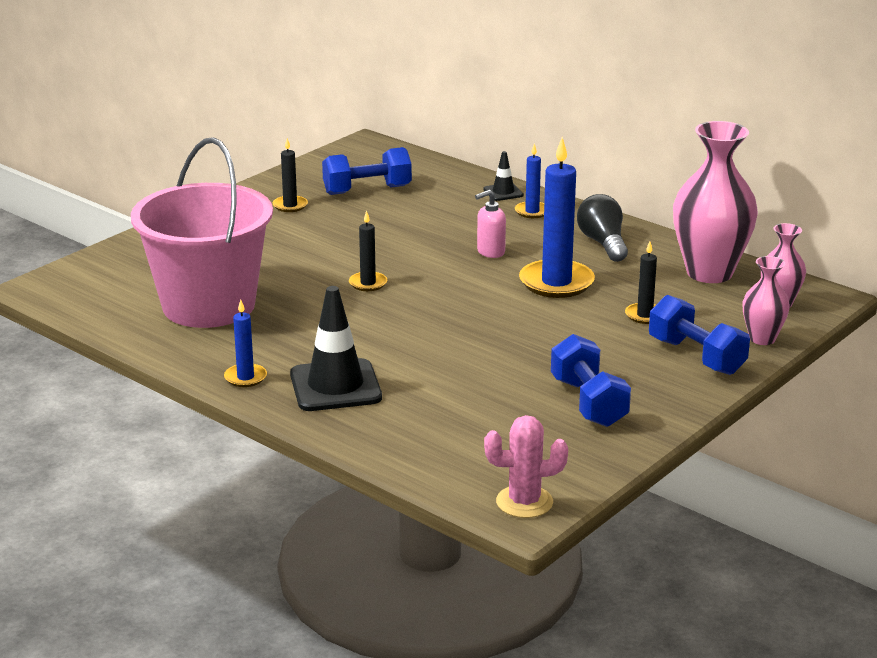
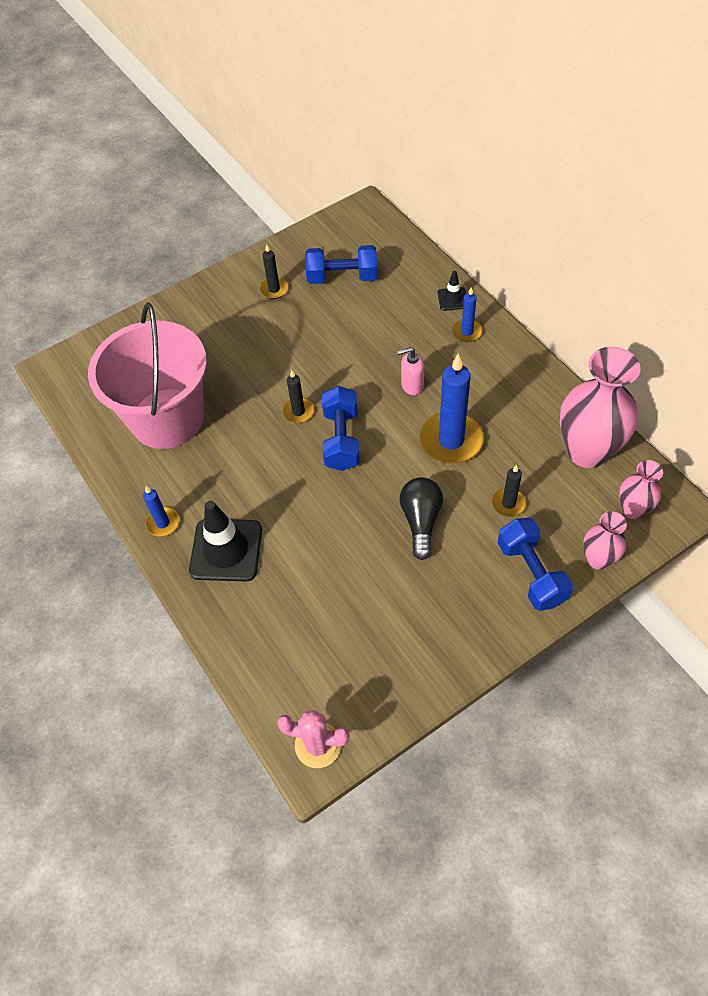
camera: 20 degrees right, 30 degrees up
(588, 402) = (417, 619): blue dumbbell -> blue dumbbell (341, 439)
(603, 243) = (510, 390): black light bulb -> black light bulb (421, 521)

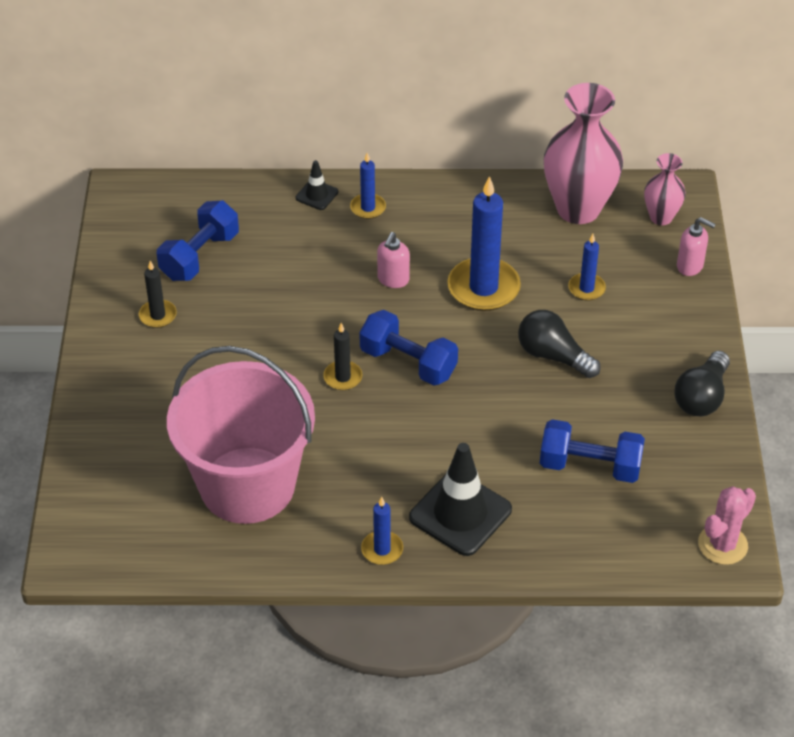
camera: 60 degrees left, 10 degrees down
(462, 645) = (702, 397): none -> black light bulb
(508, 503) = (586, 288): black candle -> blue candle
(531, 573) = (668, 314): blue dumbbell -> blue dumbbell (590, 466)
(598, 559) = (690, 266): pink vase -> pink soap dispenser

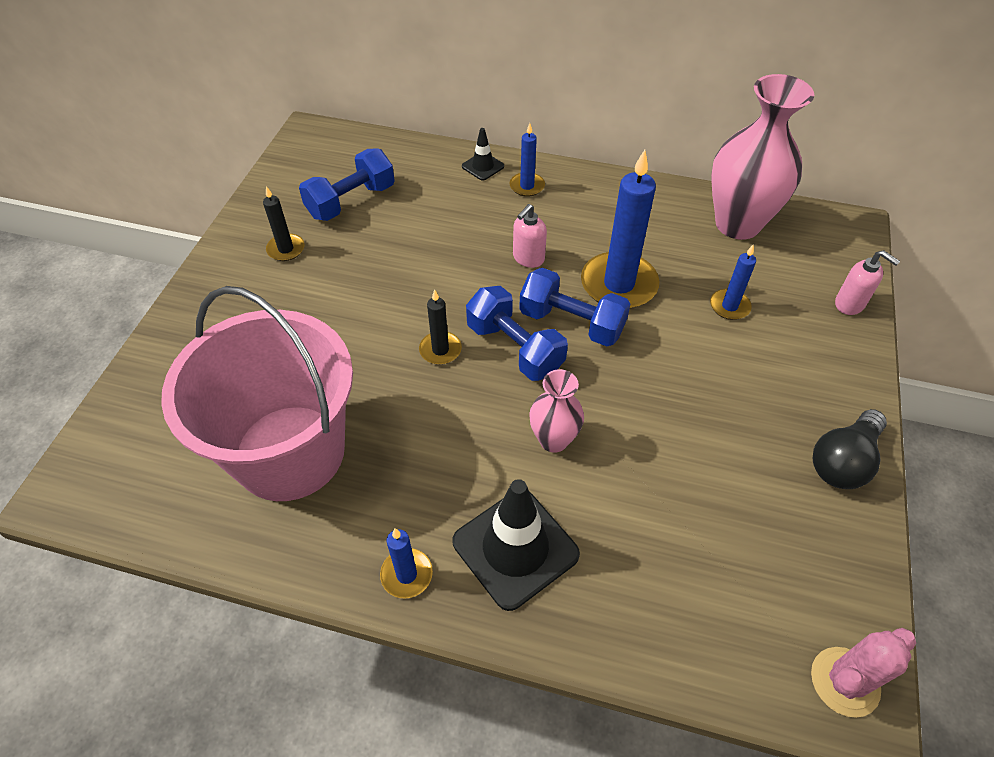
camera: 15 degrees right, 5 degrees up
(553, 356) = (676, 374): black light bulb -> none
(590, 466) = (689, 521): blue dumbbell -> blue dumbbell (571, 323)
(661, 217) = (824, 248): pink vase -> pink vase (553, 440)

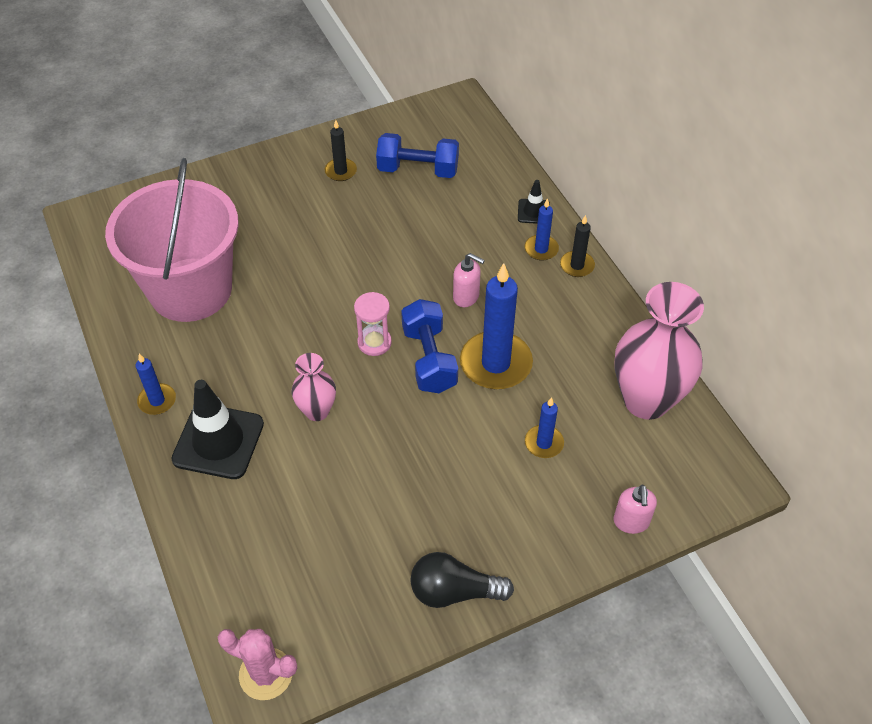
camera: 50 degrees right, 0 degrees up
(440, 350) = (334, 305): black candle -> black candle (577, 265)
(514, 348) = (374, 342): blue dumbbell -> pink hourglass
(528, 258) = (466, 297): pink soap dispenser -> pink soap dispenser turned 150 degrees counterclockwise

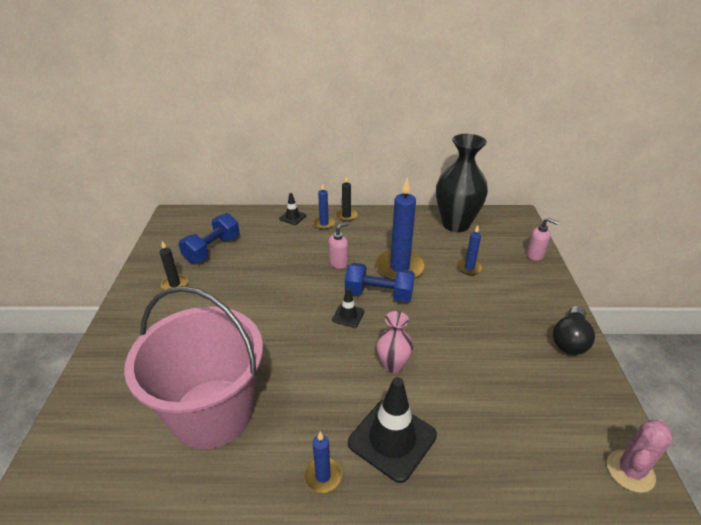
camera: 65 degrees left, 15 degrees down
(374, 342) = (348, 315): pink hourglass -> black traffic cone
(646, 400) = (455, 224): pink vase -> black vase

